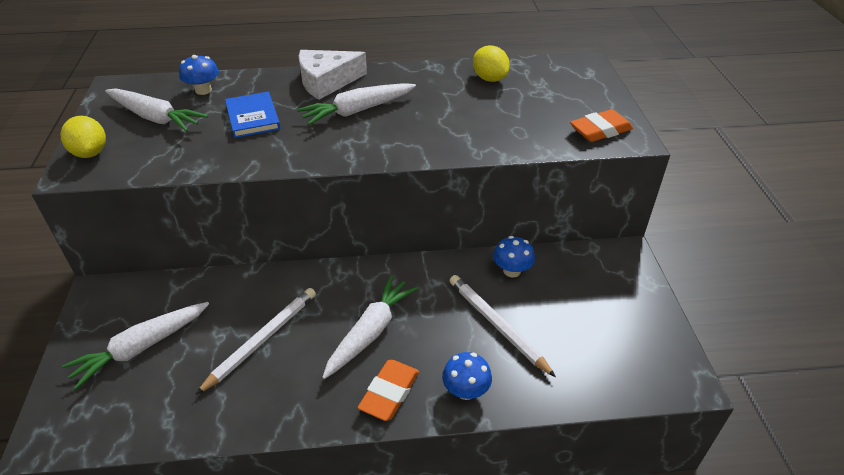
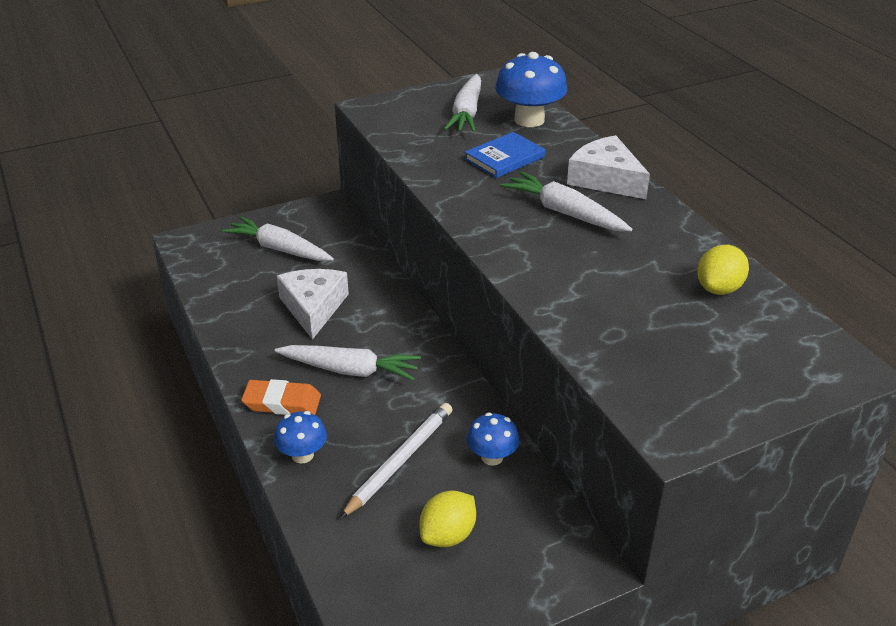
camera: 70 degrees right, 5 degrees down
(90, 153) = (397, 104): yellow lemon -> yellow lemon (448, 535)
(203, 90) = (529, 120): blue mushroom -> blue mushroom, size x1.74
(262, 340) = (313, 308): white pencil -> white cheese
(600, 130) = (671, 404): orange eraser -> none

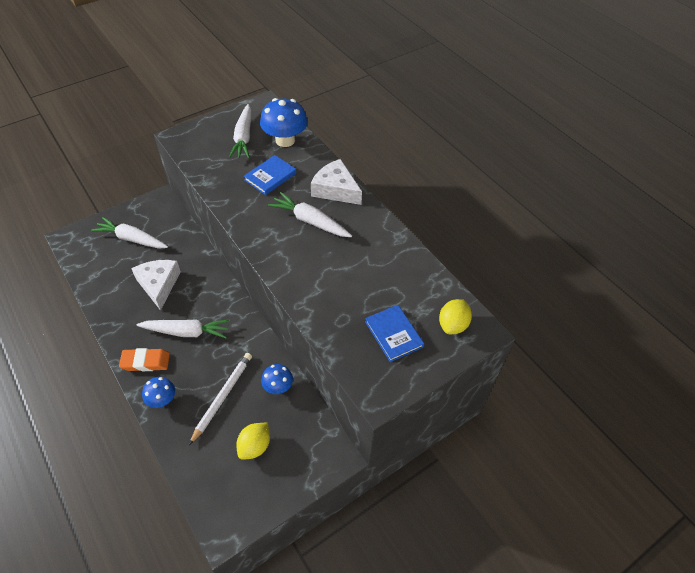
camera: 10 degrees left, 15 degrees up
(699, 359) = (393, 334): none -> blue book
(719, 288) = (405, 276): yellow lemon -> yellow lemon (453, 325)

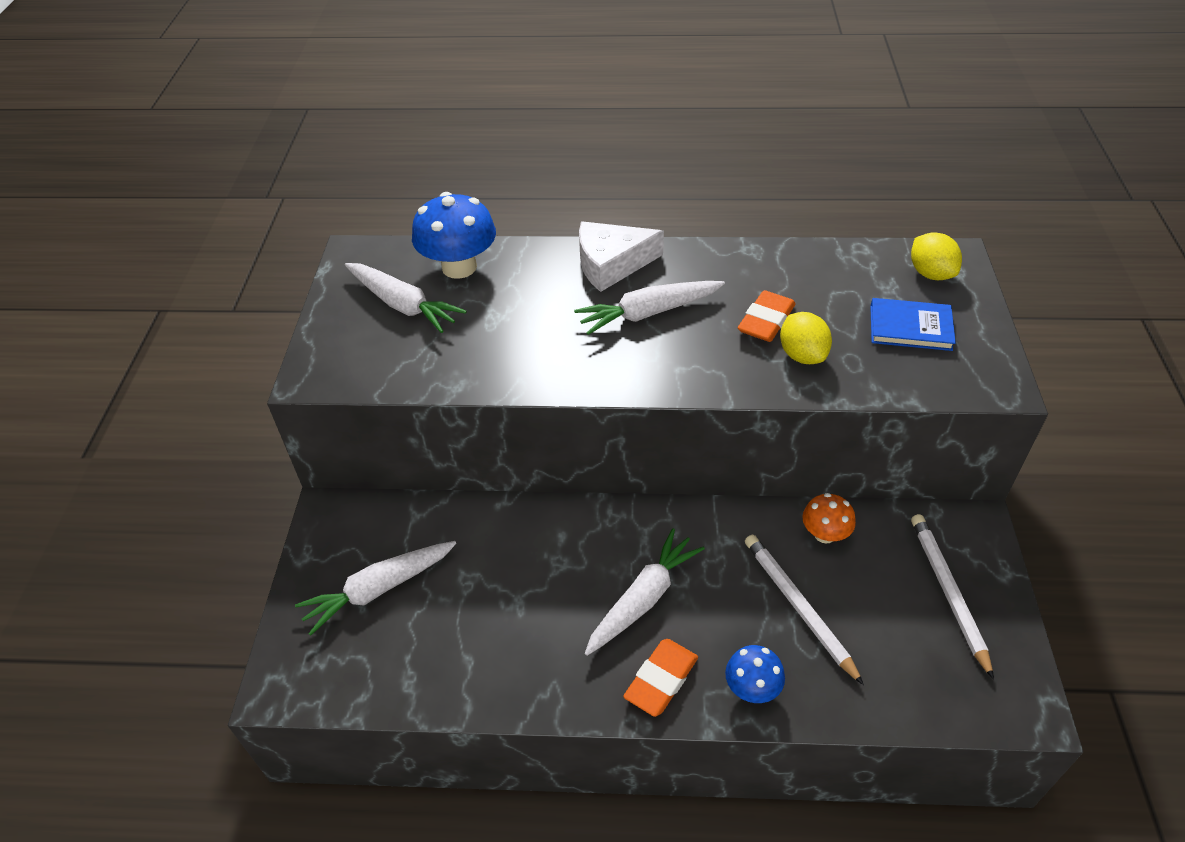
camera: 50 degrees left, 5 degrees down
(159, 285) = (516, 594): white cheese -> none
(255, 446) = (908, 607): yellow lemon -> yellow lemon (802, 355)
(270, 176) = (519, 313): blue book -> none
(277, 461) = (948, 592): none -> white pencil
(278, 387) = (824, 534): blue mushroom -> orange mushroom
(344, 269) = (766, 321): none -> orange eraser

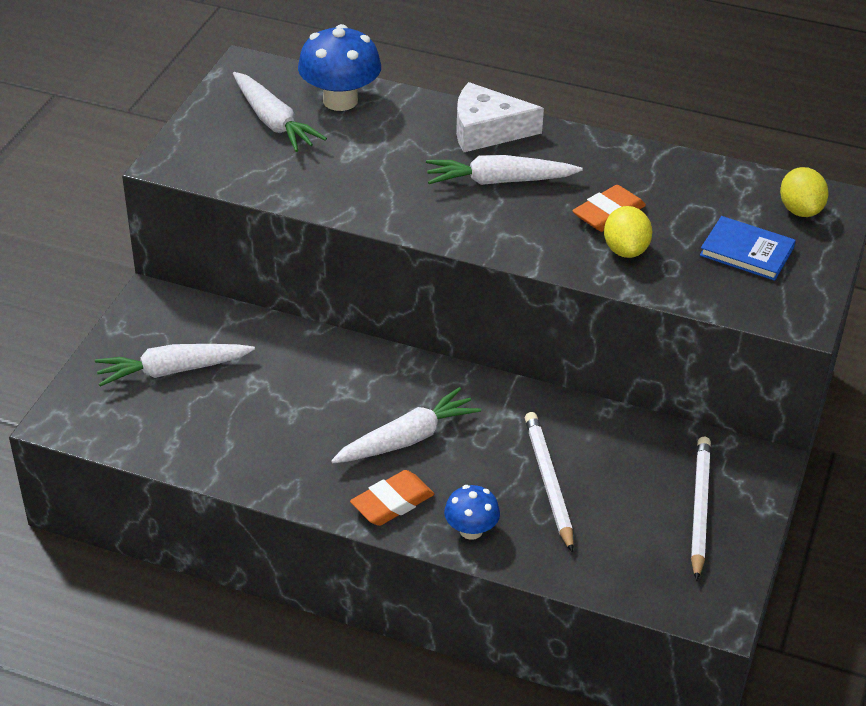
camera: 15 degrees right, 5 degrees down
(824, 534) = (607, 433): orange mushroom -> none

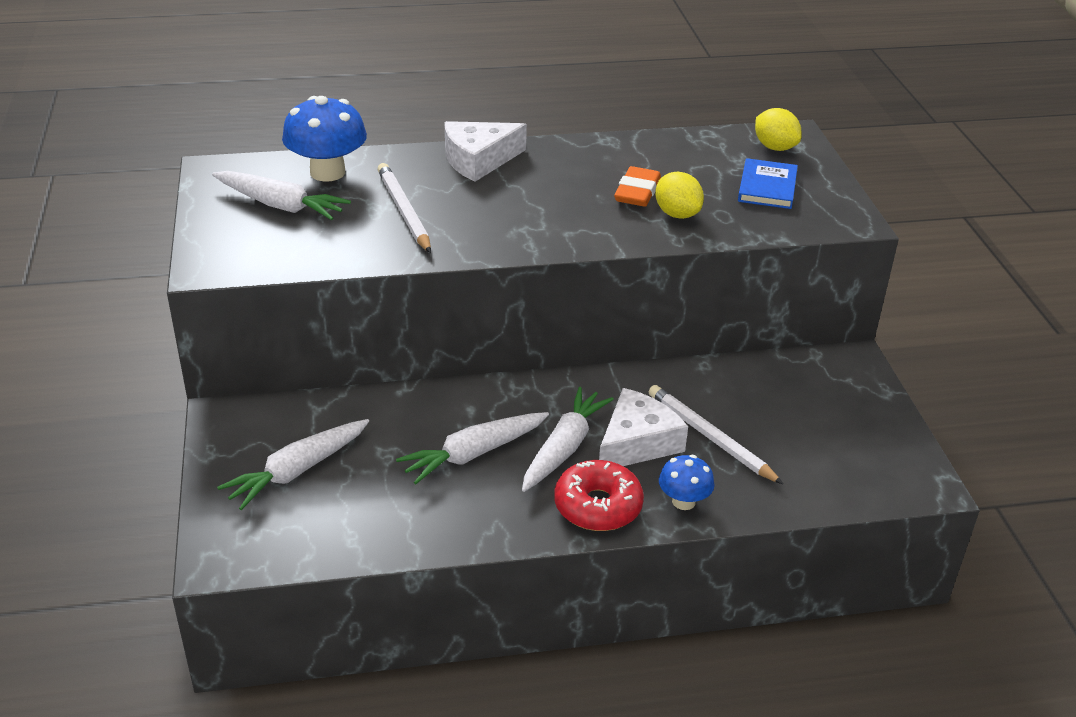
camera: 30 degrees left, 5 degrees down
(392, 502) = (598, 506): orange eraser -> red donut
(476, 460) = (637, 442): none -> white cheese
(499, 181) = (526, 194): white carrot -> white carrot (473, 454)
(699, 508) = (840, 411): white pencil -> white pencil (404, 211)
(746, 252) = (767, 187): blue book -> blue book turned 75 degrees counterclockwise

